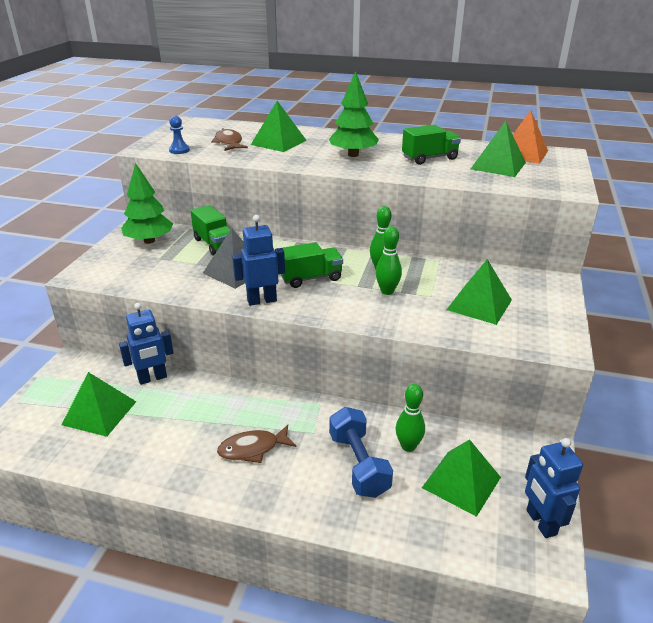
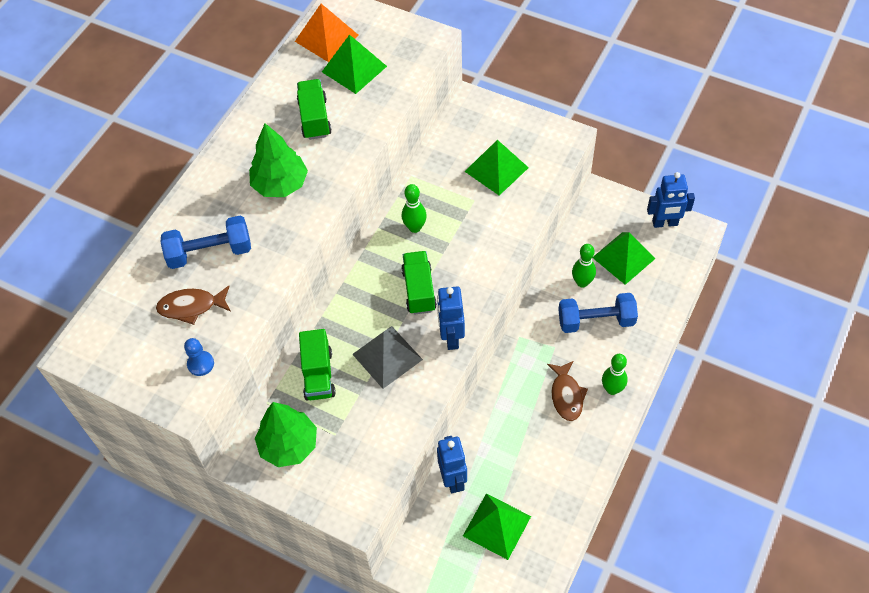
camera: 75 degrees left, 25 degrees up
(214, 244) = (318, 374): green truck -> green truck turned 105 degrees clockwise
(279, 142) = (210, 252): green pyramid -> blue dumbbell
(387, 291) = (458, 232): green bowling pin -> green bowling pin (612, 389)

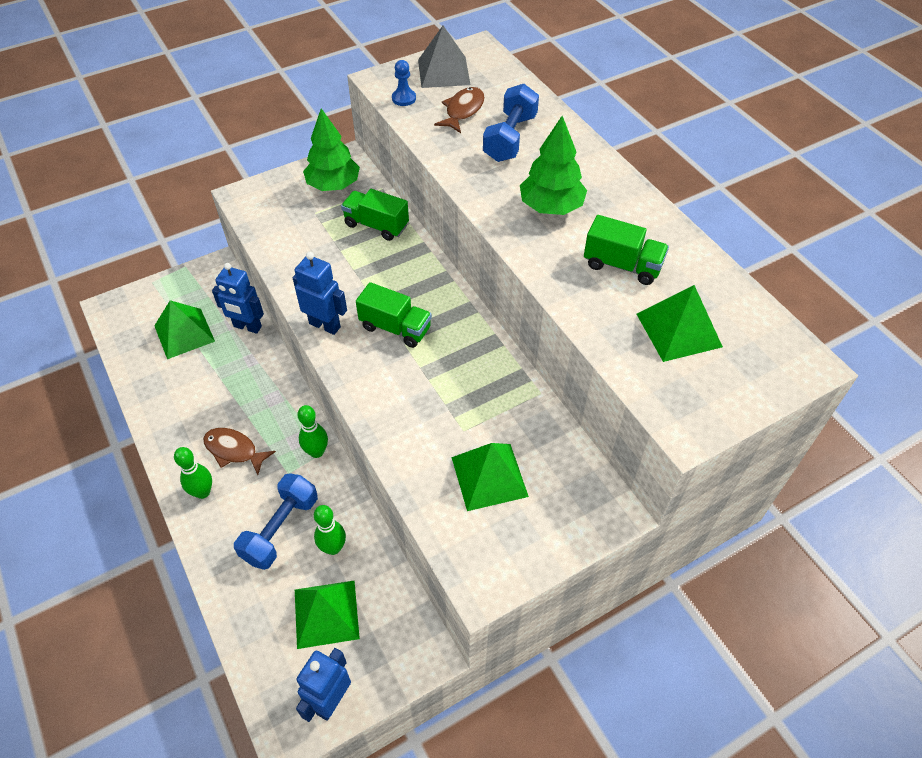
camera: 120 degrees right, 5 degrees down
(326, 38) = (750, 328): orange pyramid -> none
(387, 357) = (350, 273): grey pyramid -> grey pyramid (443, 72)
(415, 227) = (470, 361): green bowling pin -> green bowling pin (316, 452)

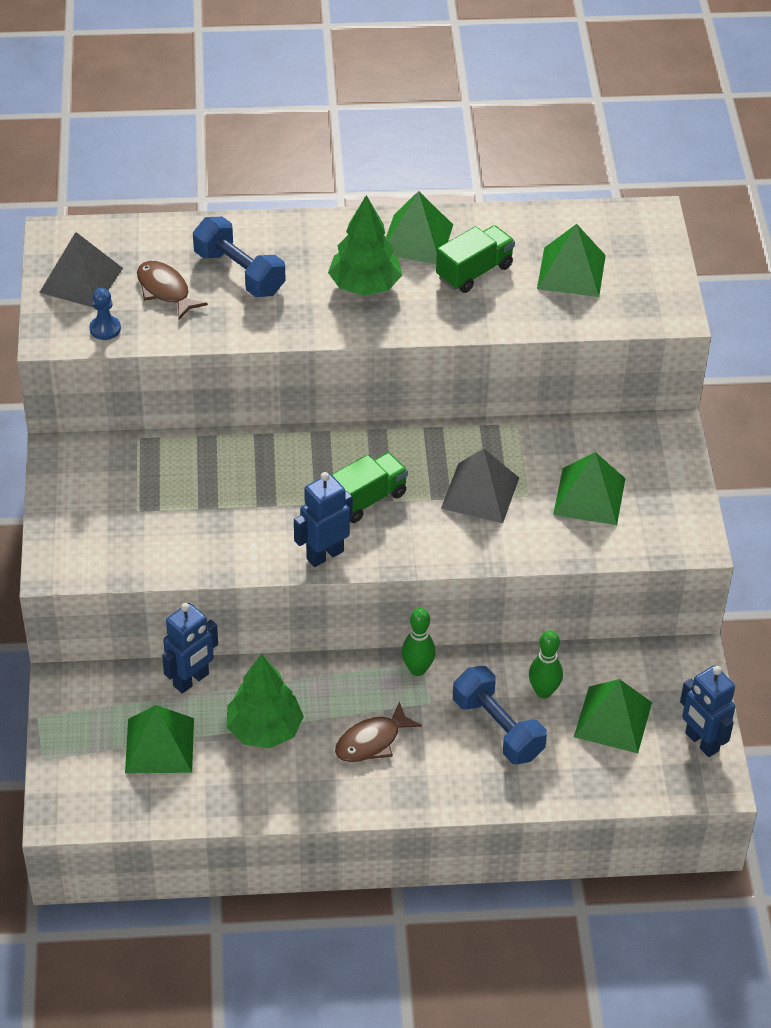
camera: 65 degrees left, 5 degrees down
(203, 492) = (412, 783): green bowling pin -> none
(333, 185) = (100, 479): green tree -> green tree (264, 729)
(376, 225) = (199, 463): green truck -> none
(445, 396) = (480, 493): none -> grey pyramid
(630, 217) = (417, 239): none -> green pyramid

